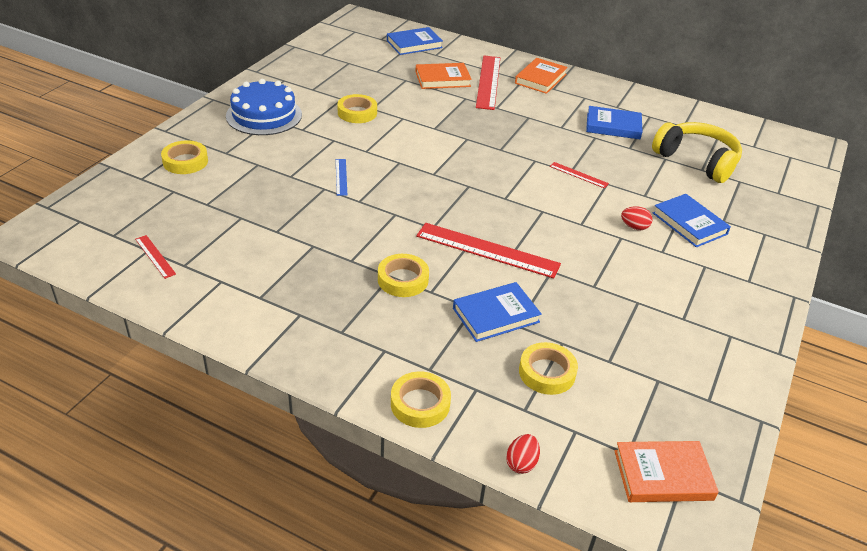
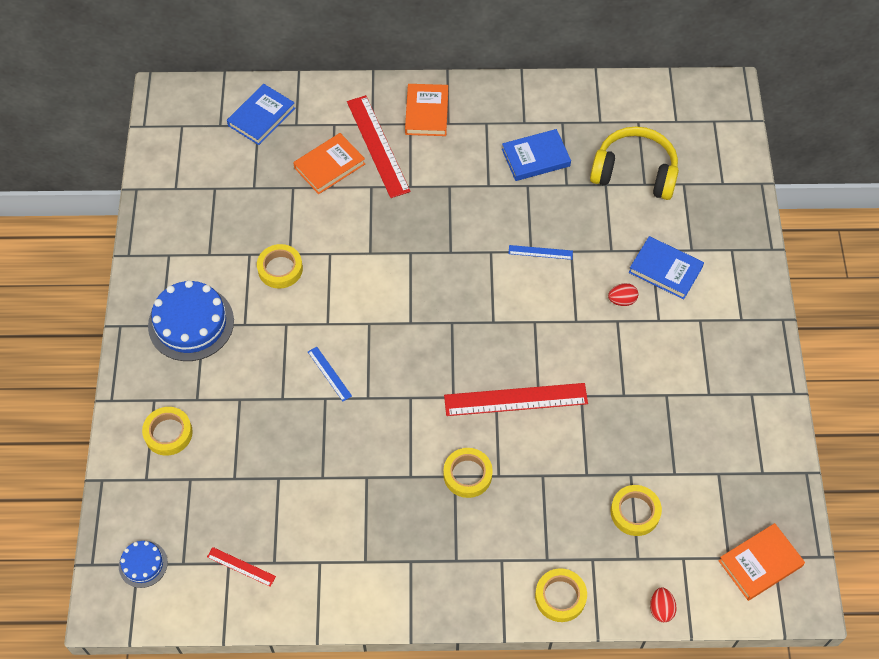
camera: 25 degrees left, 20 degrees up
(83, 223) = (143, 564): none -> blue cake
(496, 315) = (564, 473): blue book -> none
(578, 175) = (540, 252): red ruler -> blue ruler

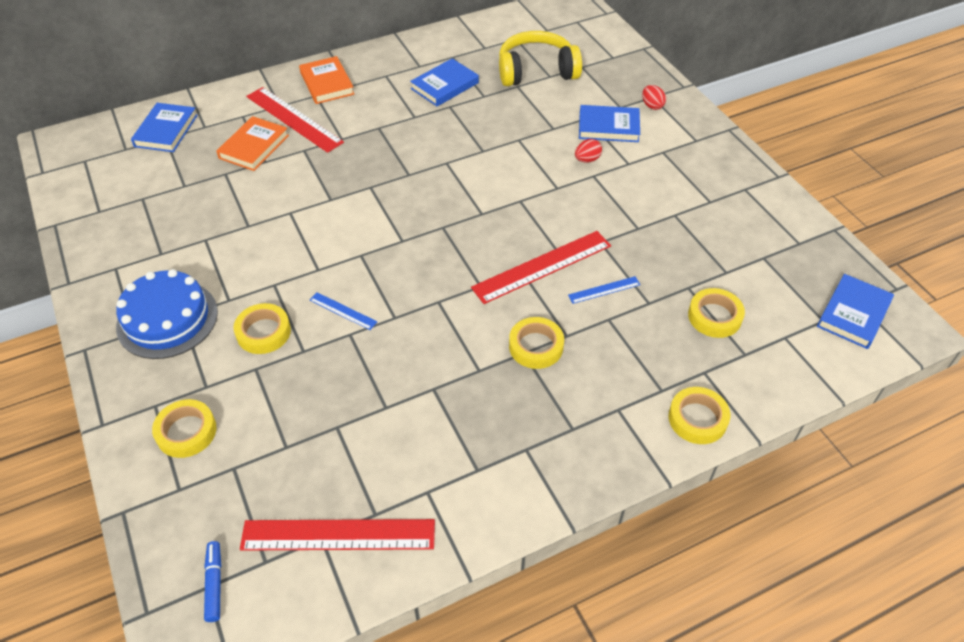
camera: 25 degrees left, 10 degrees down
(143, 564) = (214, 584): blue cake -> blue marker
(241, 567) = (338, 535): red ruler -> red ruler, size x2.09
(280, 269) = (244, 241): yellow tape -> yellow tape (263, 332)
(540, 252) = (492, 149): blue ruler -> blue ruler (604, 290)
(661, 609) = (798, 389): red egg -> red egg (652, 106)
(760, 563) = (853, 314): orange book -> blue book

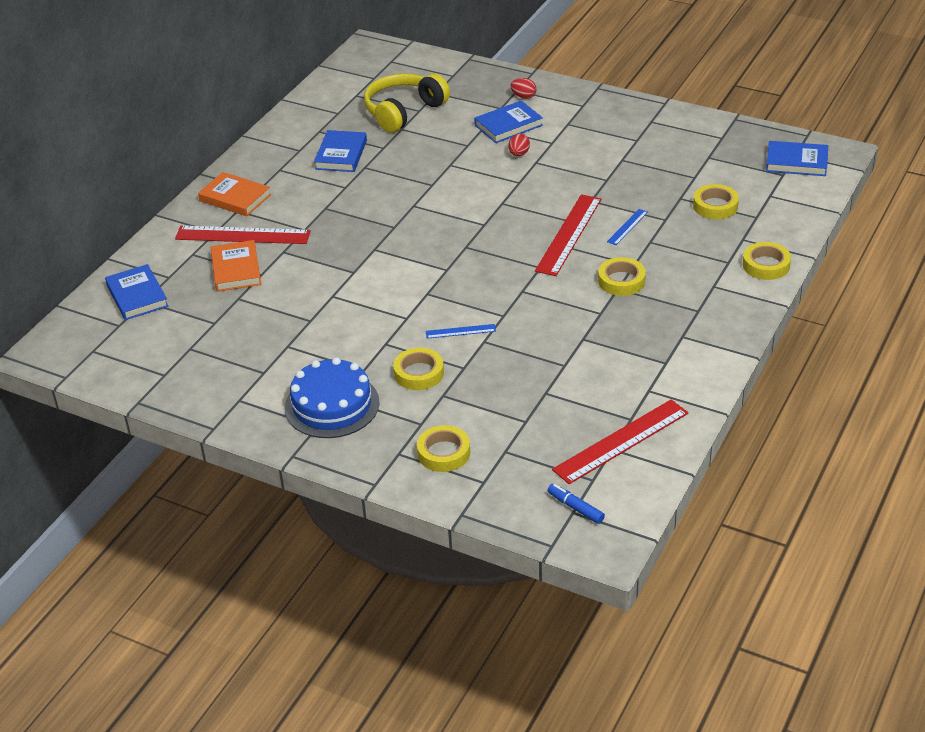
camera: 35 degrees left, 10 degrees down
(853, 314) = (796, 162): blue book -> blue book turned 75 degrees counterclockwise

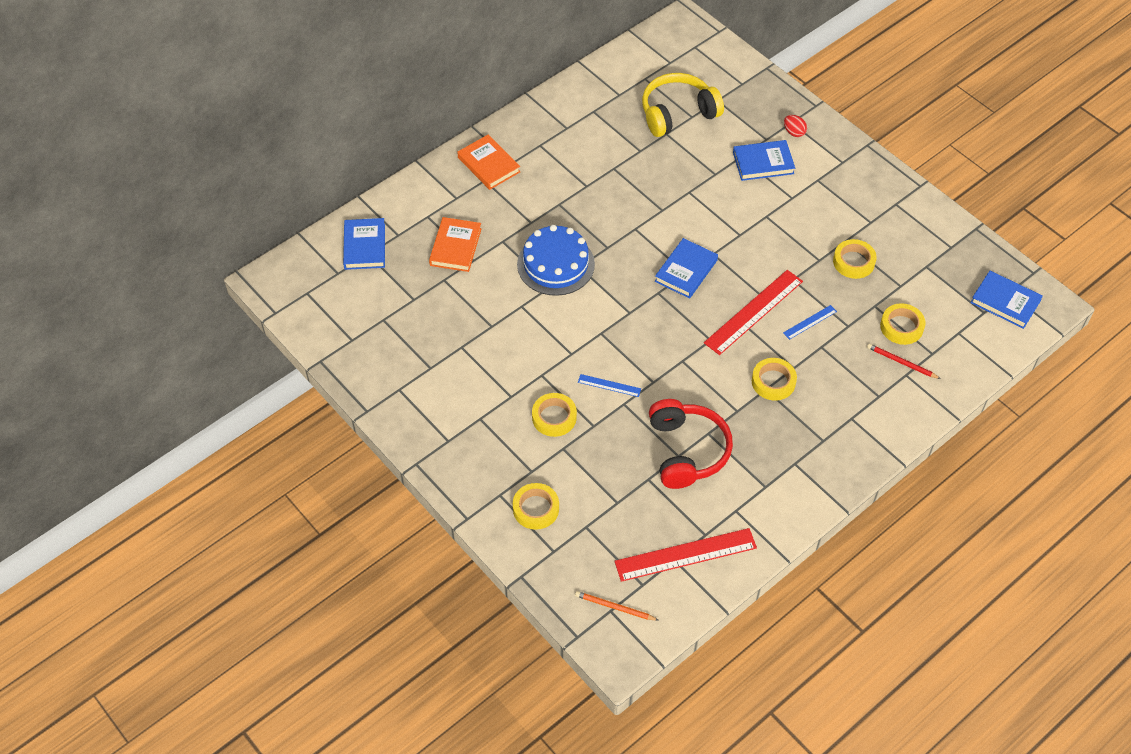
camera: 20 degrees right, 15 degrees up
(243, 235) = (477, 210): red ruler -> none
(332, 405) = (469, 423): blue cake -> blue cake (555, 264)
(341, 155) = (600, 146): blue book -> blue book (686, 271)
(519, 154) = (755, 201): red egg -> none
(570, 359) = (687, 451): none -> red headphones
(575, 508) = (614, 607): blue marker -> orange pencil
(732, 231) = (901, 362): none -> red pencil
(766, 265) = (911, 412): yellow tape -> yellow tape (853, 262)

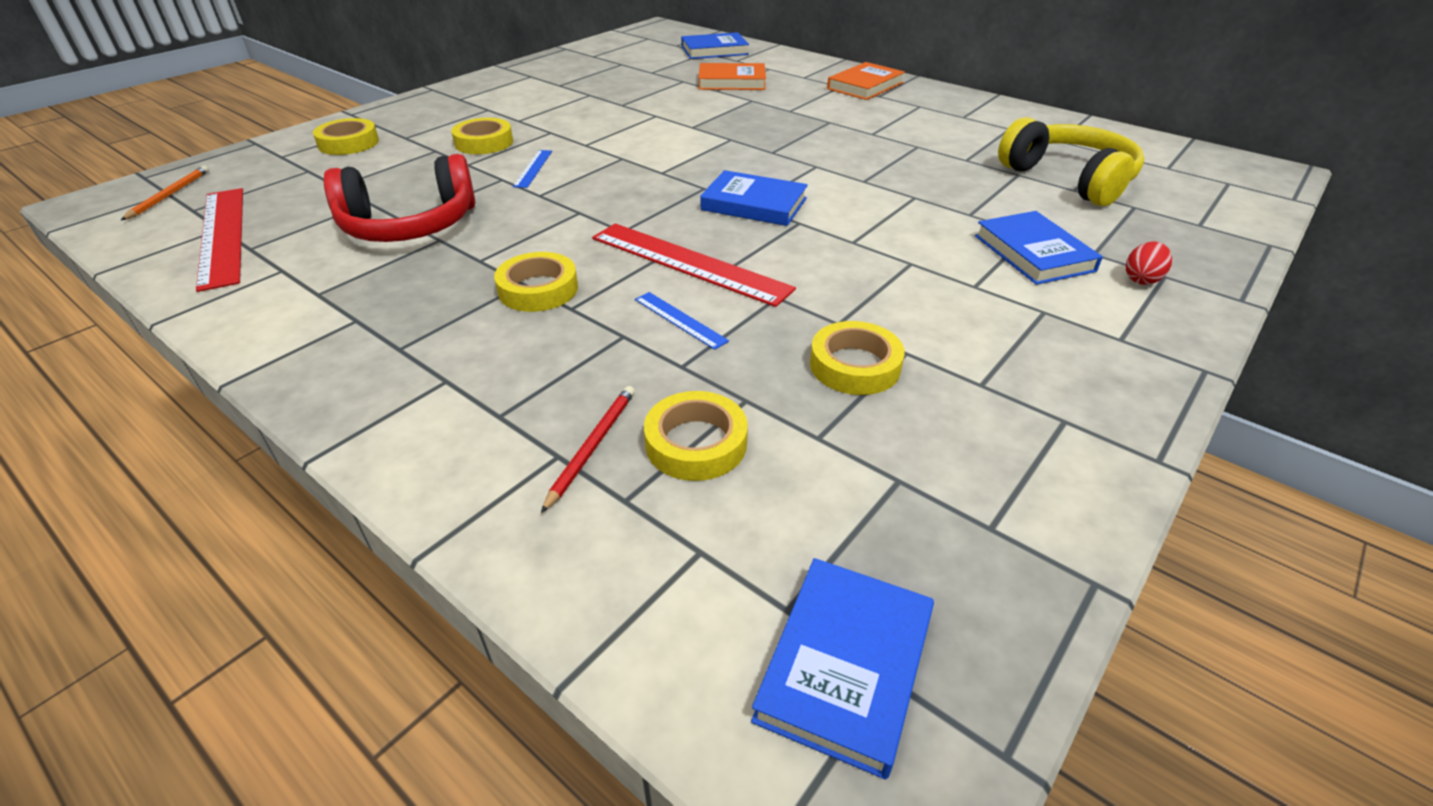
camera: 80 degrees right, 15 degrees down
(555, 264) = (728, 127): blue cake -> none

